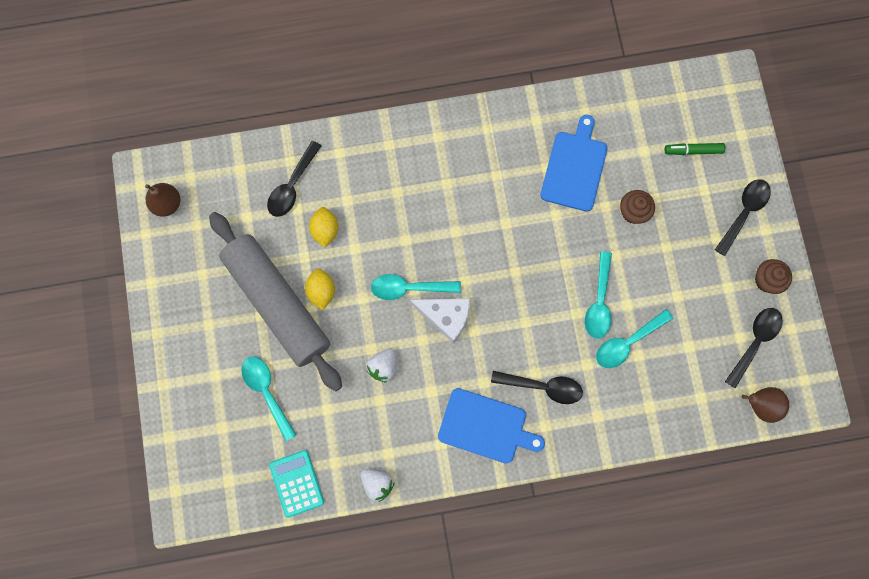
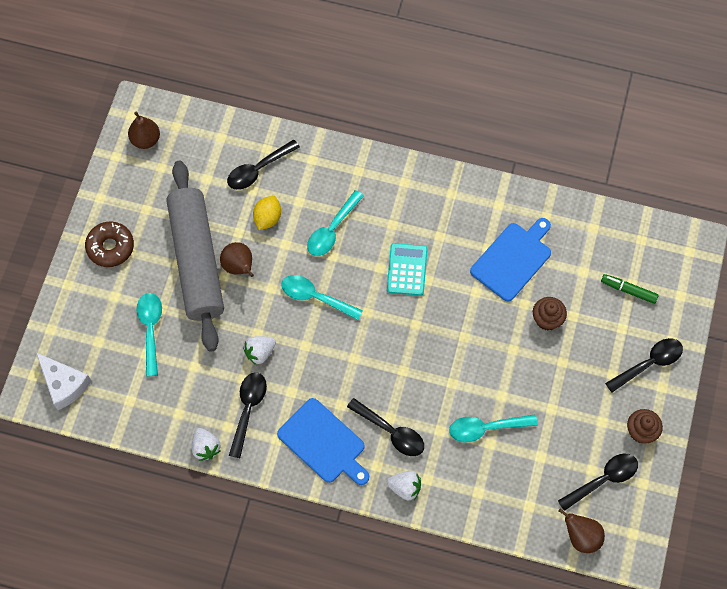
camera: 25 degrees right, 10 degrees down
(186, 328) = (110, 247): none -> brown donut
(297, 483) = (137, 416): turquoise calculator -> turquoise calculator (407, 269)
(321, 291) = (239, 267): yellow lemon -> brown pear
(399, 428) = (248, 409): none -> black spoon
(446, 316) = (335, 335): white cheese -> white cheese (64, 384)
(581, 434) = (405, 488): none -> white strawberry
(599, 302) = (477, 382): turquoise spoon -> turquoise spoon (332, 230)

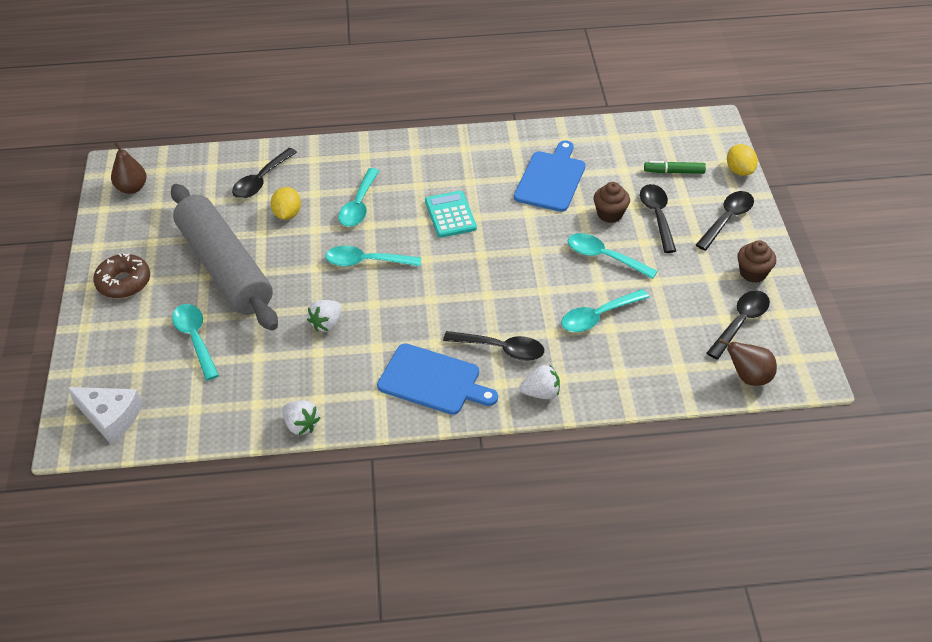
camera: 20 degrees left, 20 degrees down
(239, 267) = (273, 260): brown pear -> none
(248, 409) = (335, 376): black spoon -> black spoon (657, 216)
(520, 366) = (604, 257): none -> turquoise spoon
(689, 310) = (739, 171): none -> yellow lemon

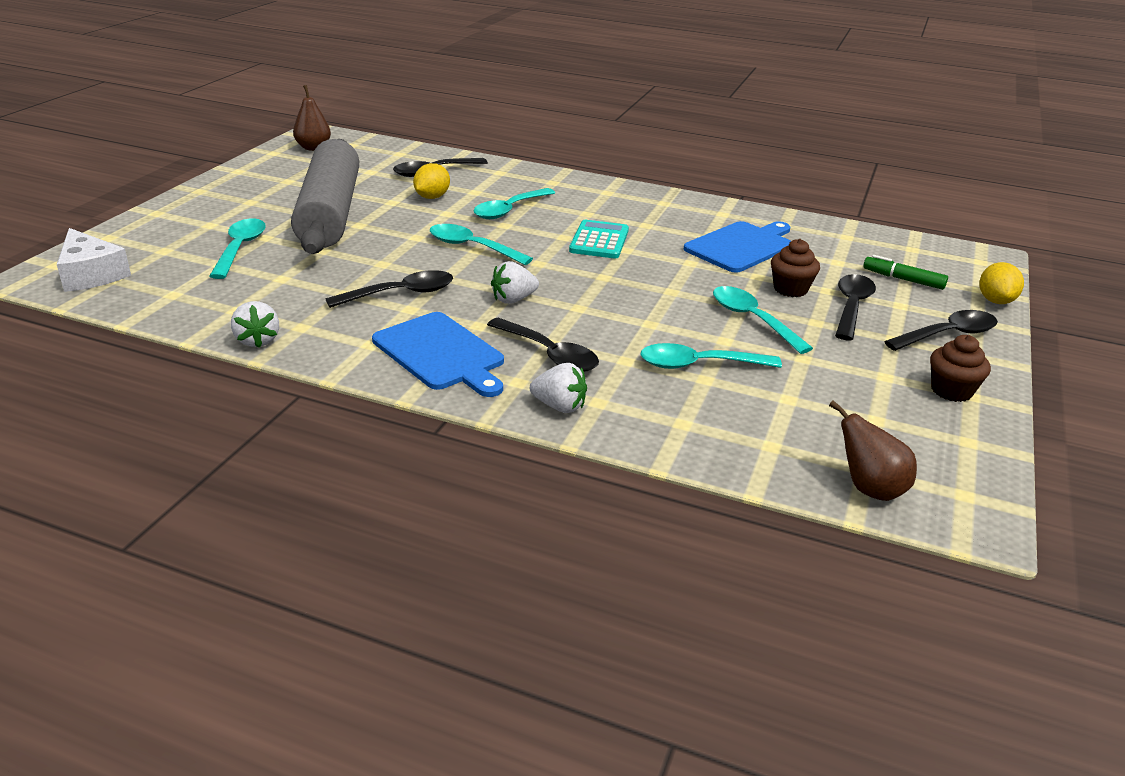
camera: 25 degrees right, 15 degrees down
(124, 282) = (228, 197): brown donut -> none
(326, 324) = (379, 276): white strawberry -> white strawberry (513, 299)
(740, 323) = (898, 431): black spoon -> black spoon (400, 294)

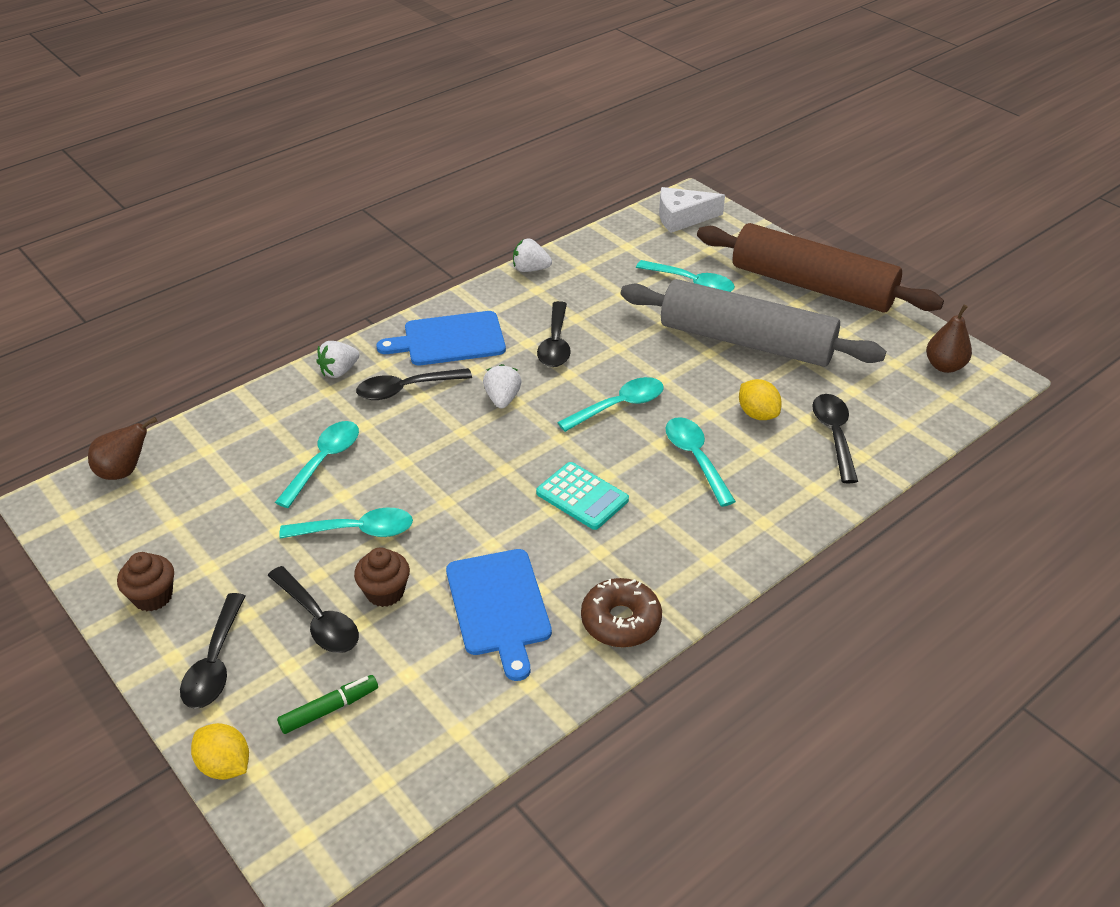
camera: 120 degrees right, 10 degrees up
(215, 199) = (812, 286): none -> brown rolling pin
(696, 208) = (621, 621): none -> brown donut

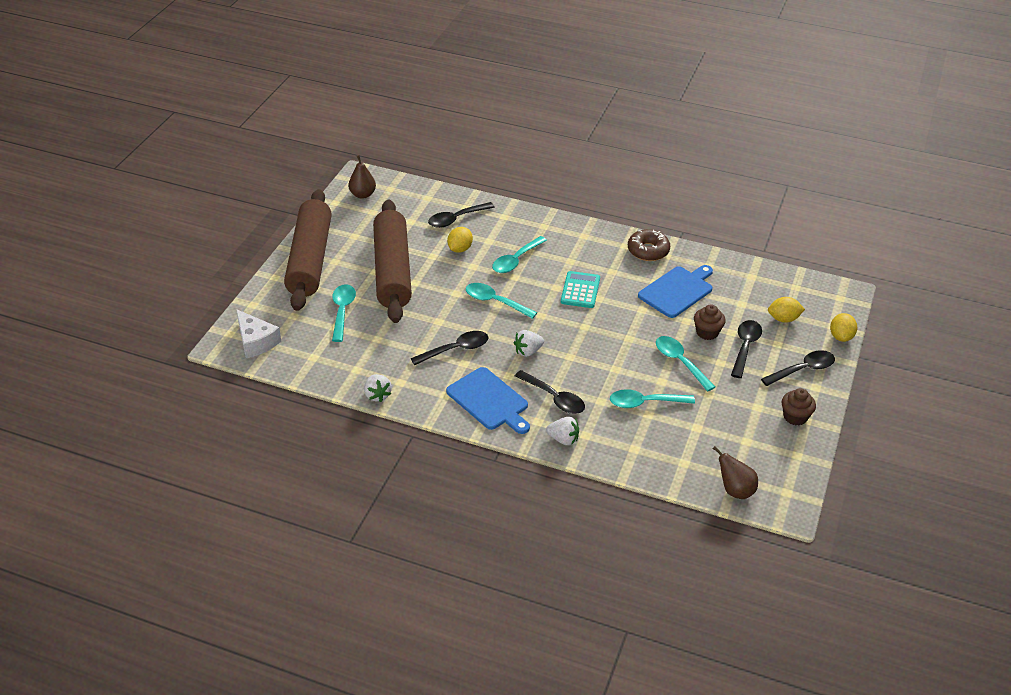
camera: 120 degrees left, 0 degrees up
(329, 709) = (783, 319): green marker -> yellow lemon
(746, 341) = (392, 271): grey rolling pin -> brown rolling pin

